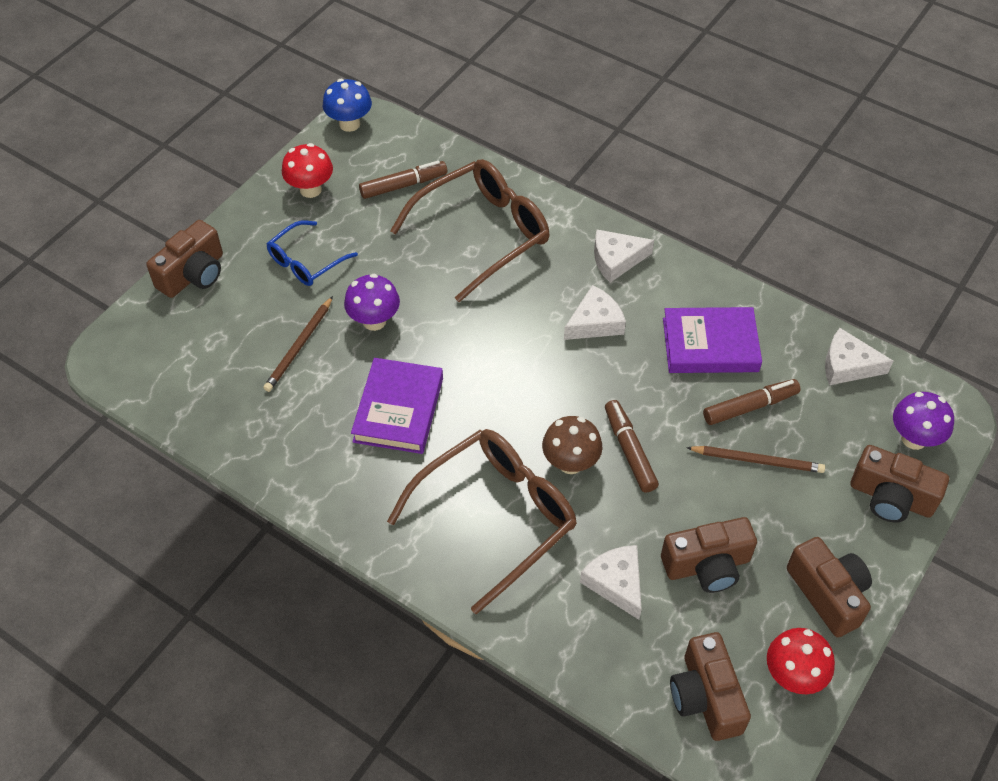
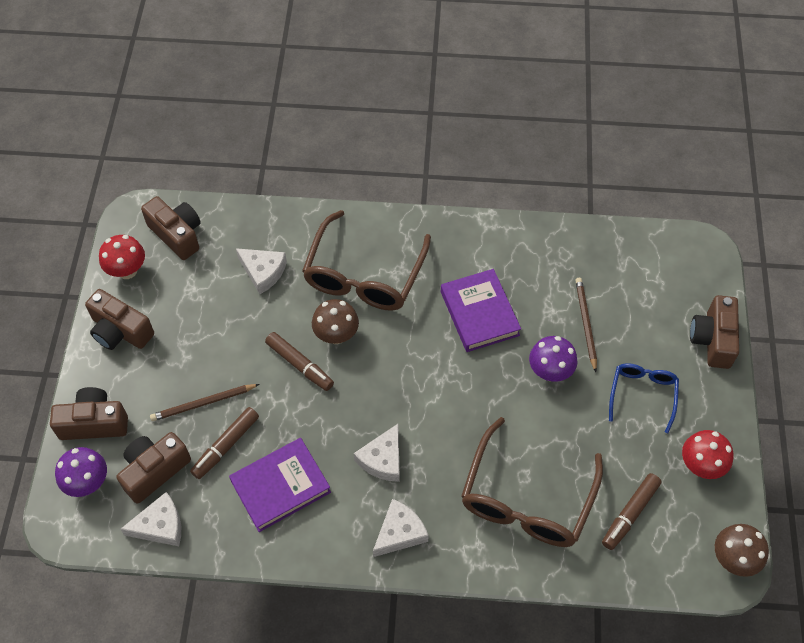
camera: 150 degrees right, 5 degrees up
(349, 124) = (733, 559): blue mushroom -> brown mushroom
(707, 565) = (208, 311): brown camera -> brown camera (154, 471)

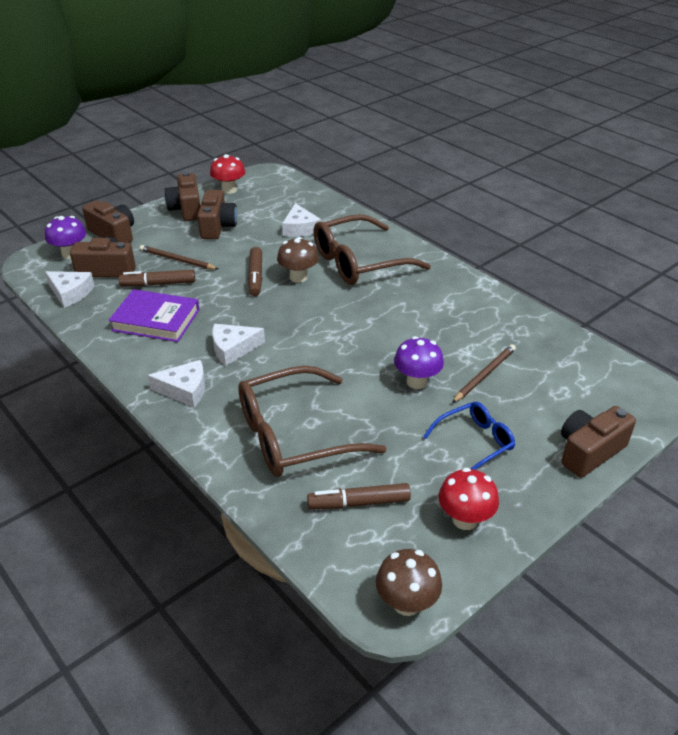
camera: 45 degrees right, 20 degrees down
(177, 234) = (278, 190): brown camera -> brown camera (217, 226)
(479, 313) = (409, 322): purple book -> none

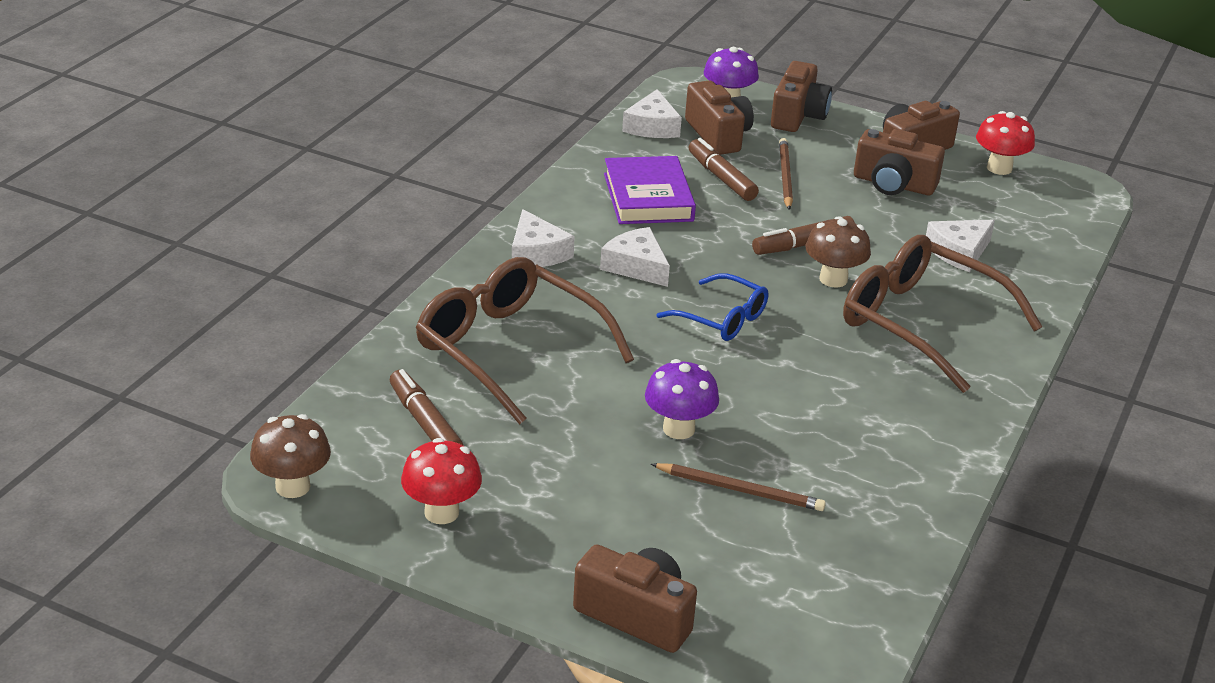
camera: 65 degrees right, 5 degrees down
(217, 226) = (893, 184): brown camera -> brown camera turned 45 degrees clockwise
(474, 442) = (587, 500): blue glasses -> blue glasses (721, 318)

